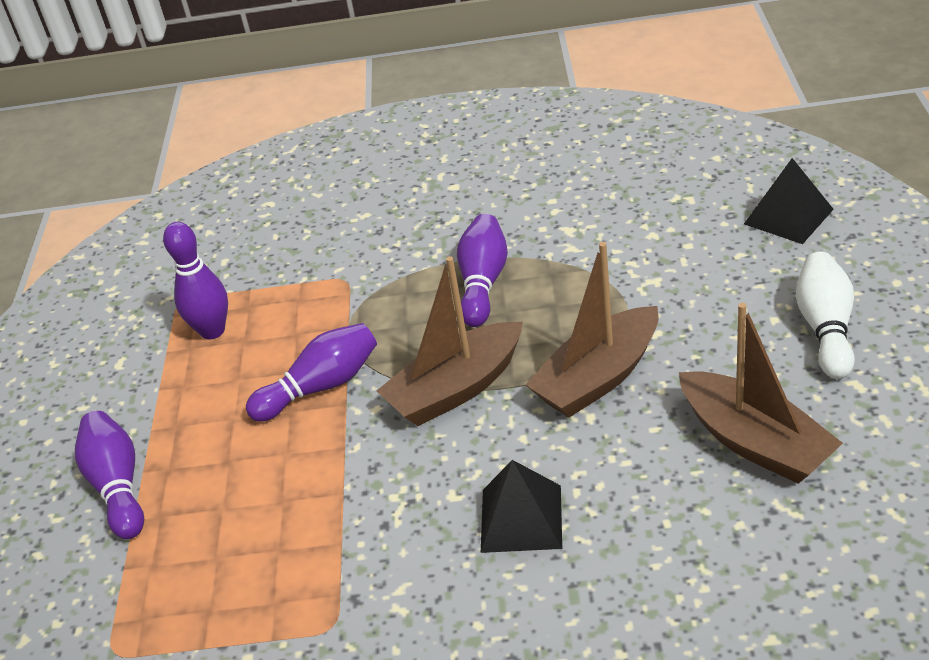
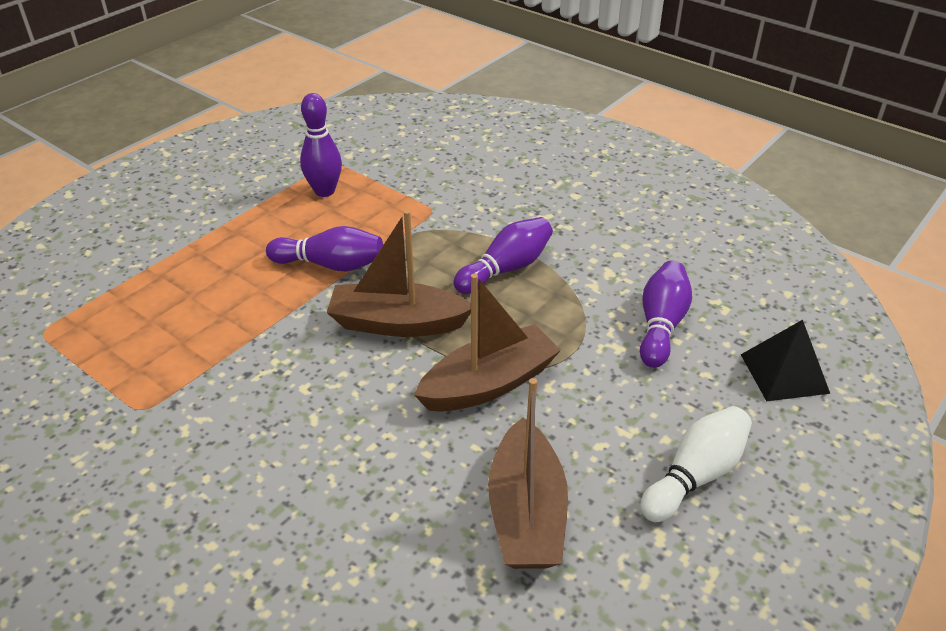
camera: 35 degrees right, 0 degrees up
(118, 486) = (166, 243): purple bowling pin -> purple bowling pin (661, 325)
(521, 518) = (318, 434): black pyramid -> none
(598, 377) = (489, 384): brown boat -> brown boat turned 150 degrees clockwise

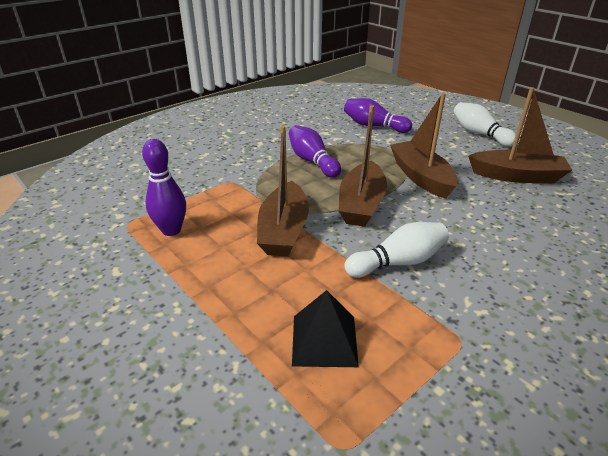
camera: 80 degrees left, 5 degrees down
(273, 360) = (398, 262): none -> white bowling pin
(331, 265) = (283, 230): purple bowling pin -> brown boat
(784, 373) = (410, 106): black pyramid -> black pyramid (324, 340)

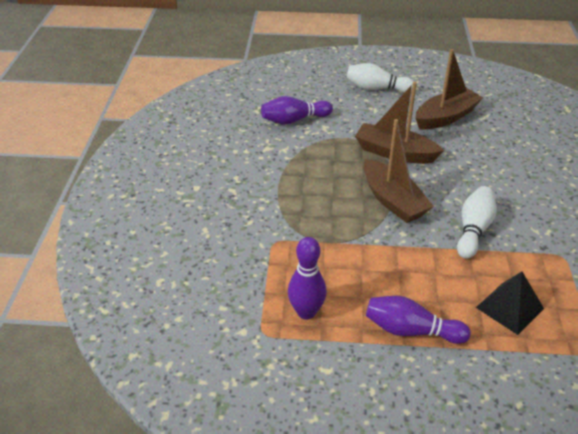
camera: 45 degrees left, 5 degrees up
(283, 230) = (379, 256): brown boat -> none
(312, 161) = (303, 183): purple bowling pin -> purple bowling pin (411, 330)

